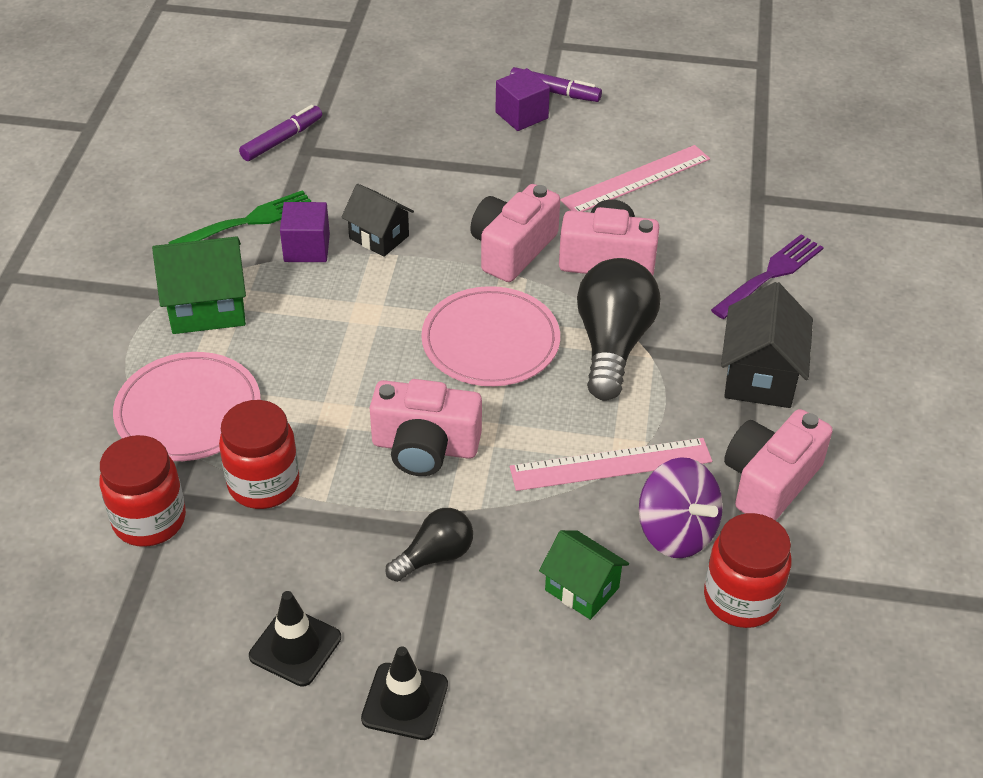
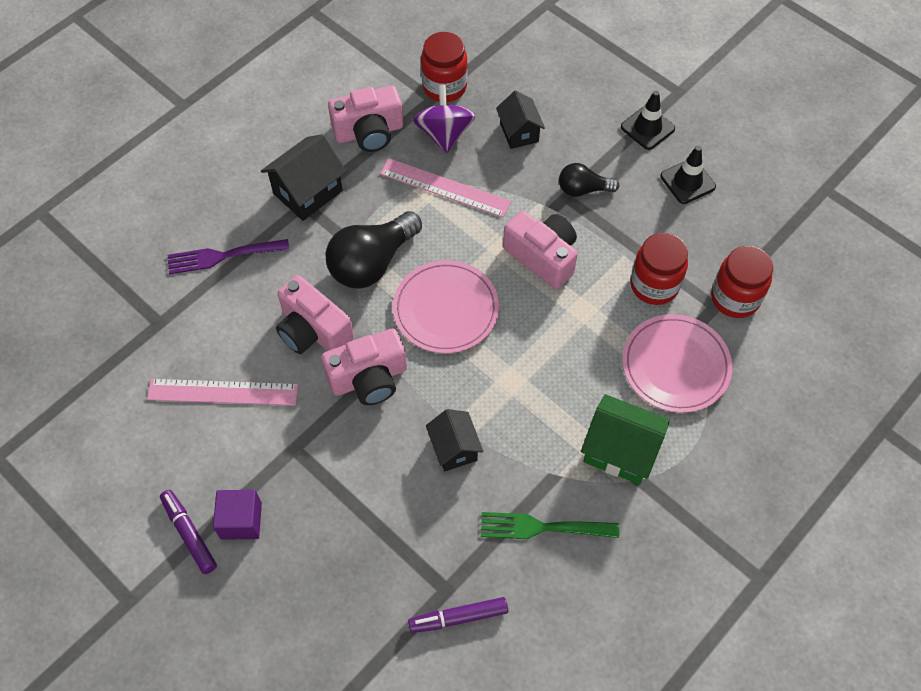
camera: 145 degrees left, 15 degrees up
(307, 248) = (514, 469): purple cube -> none
(582, 589) = (519, 132): green house -> black house

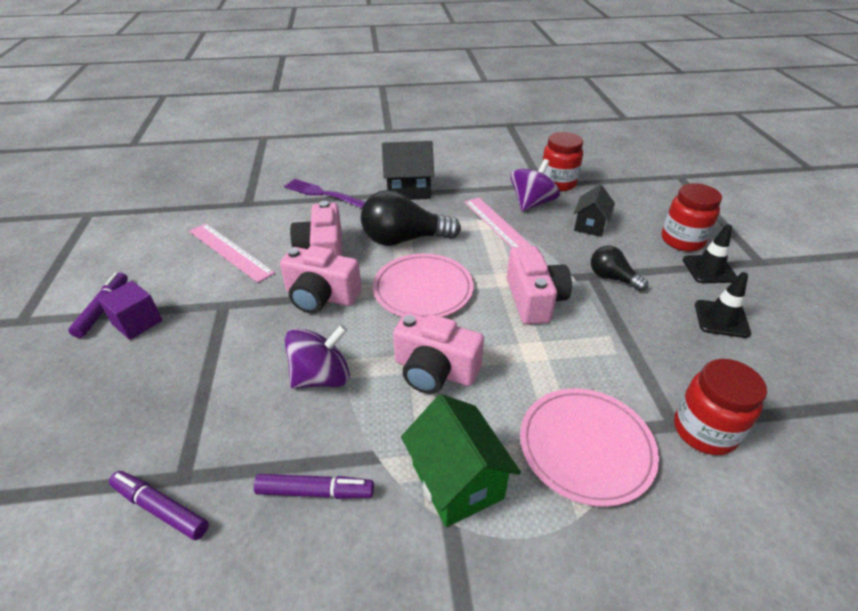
camera: 40 degrees right, 20 degrees down
(369, 132) = (481, 182): pink camera -> pink camera (434, 370)
(454, 448) = (321, 377): black house -> purple spinning top
(542, 527) = (315, 491): green fork -> purple marker
(654, 285) = (621, 372): red jar -> red jar (682, 240)

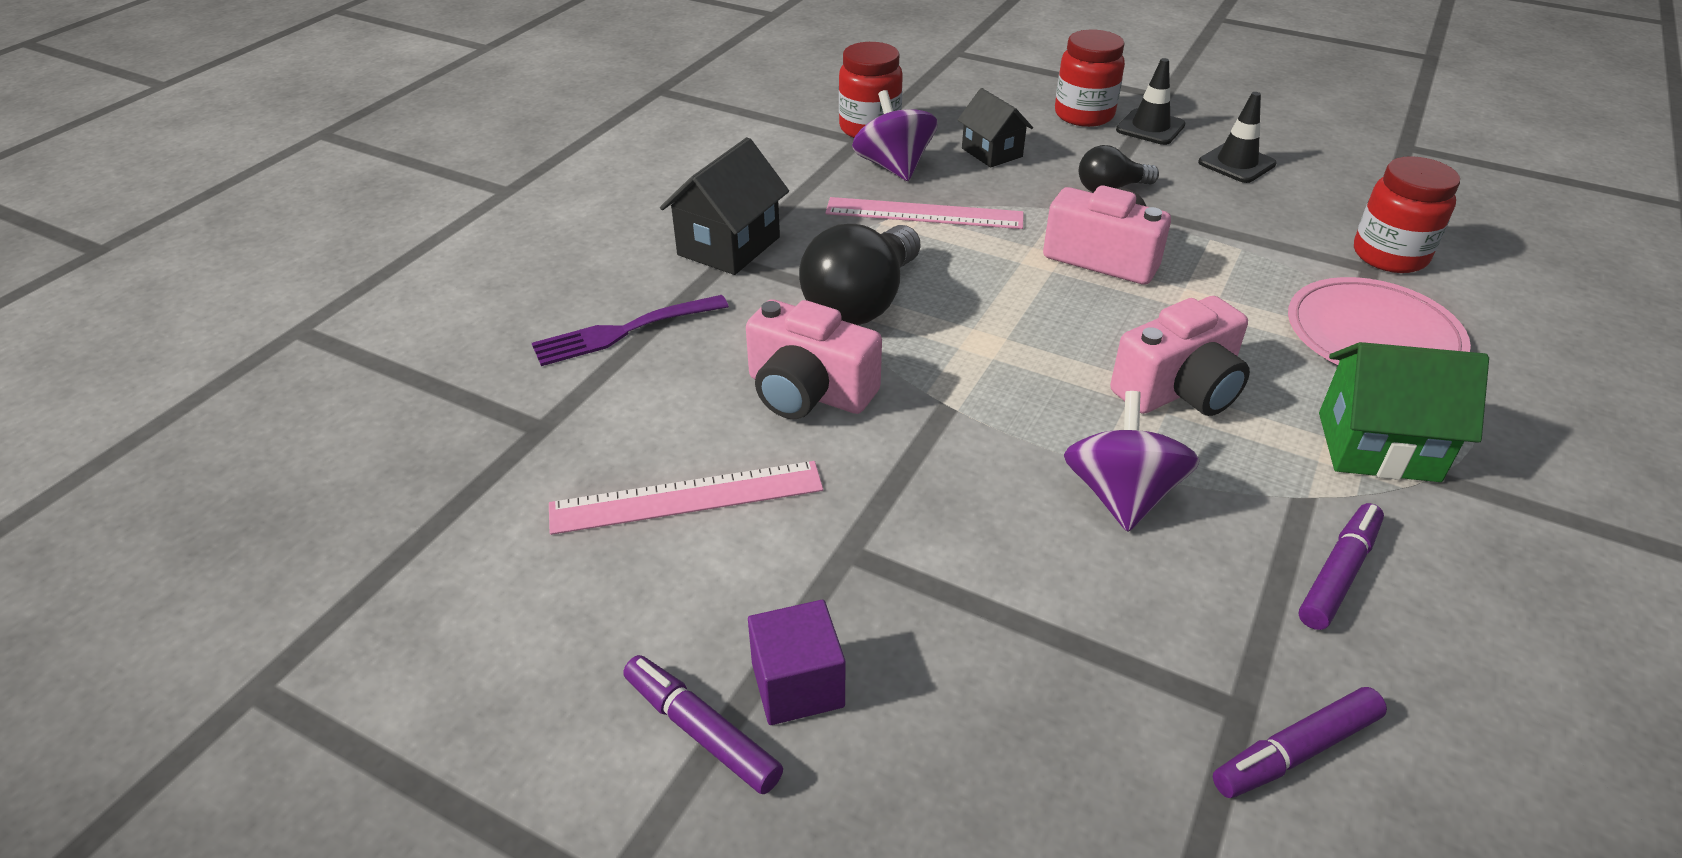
camera: 55 degrees left, 0 degrees up
(321, 296) = (929, 433): pink camera -> none
(423, 289) = (1001, 332): pink plate -> none

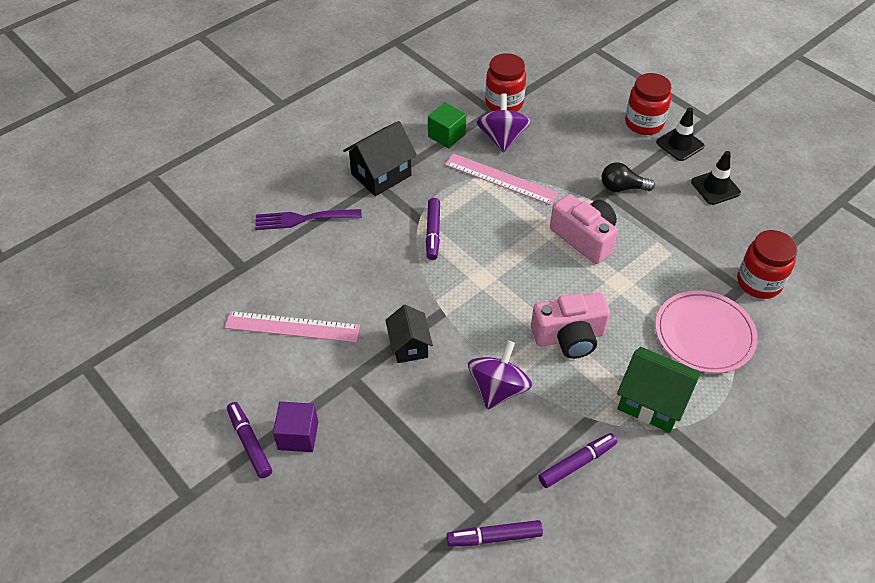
camera: 20 degrees right, 10 degrees up
(806, 179) = (446, 135): none -> green cube
(808, 391) = (377, 283): pink camera -> none
(862, 302) = (433, 233): black light bulb -> purple marker
(992, 152) = (567, 141): black house -> black house (409, 346)

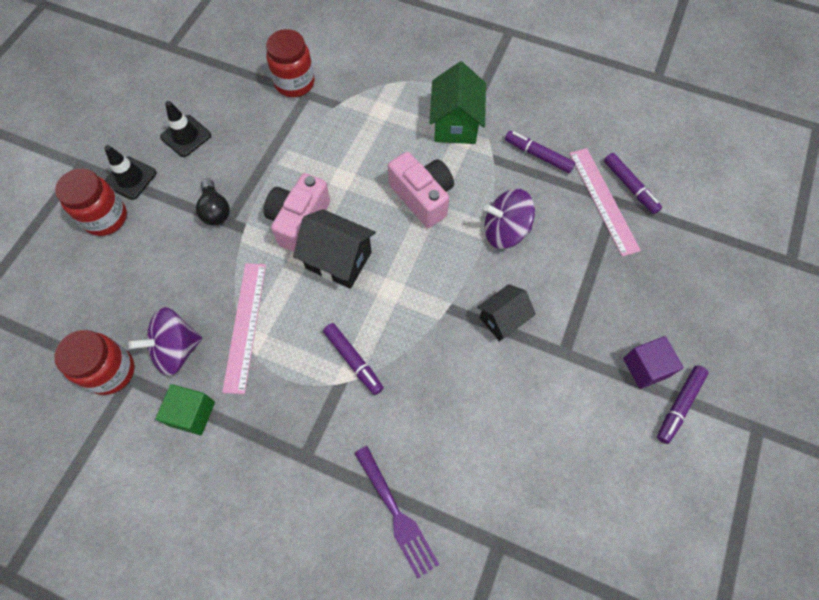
camera: 115 degrees left, 15 degrees up
(292, 327) = (542, 440): pink ruler -> pink ruler (603, 200)
(381, 175) = (288, 459): black house -> black house (338, 260)
(433, 233) = (353, 360): purple marker -> purple marker turned 75 degrees clockwise
(704, 334) = (369, 107): pink plate -> none

